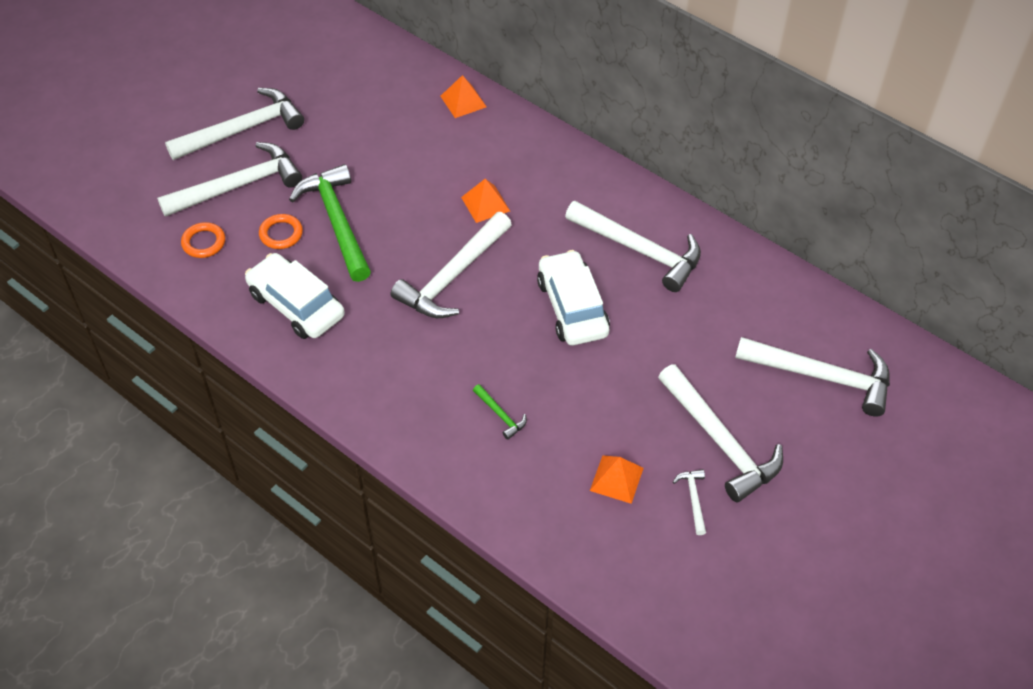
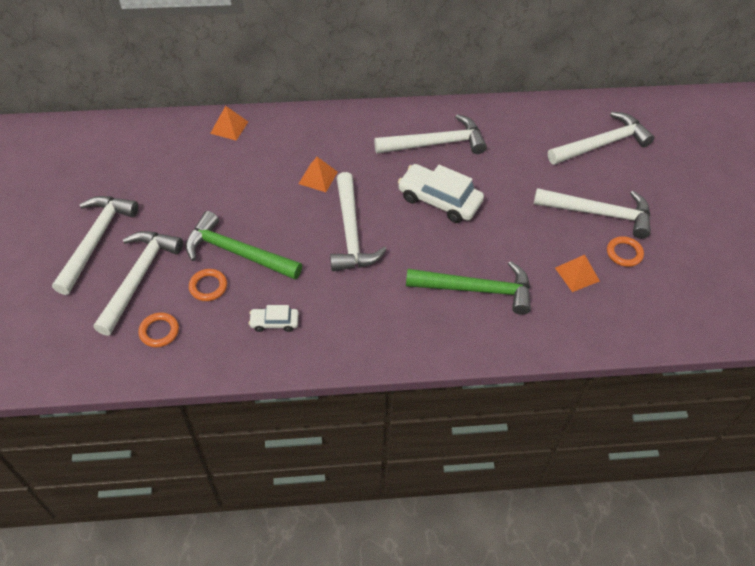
camera: 45 degrees left, 0 degrees up
(296, 305) = (274, 322): white car -> white car, size x0.52
(500, 415) = (476, 290): green hammer -> green hammer, size x2.32
(693, 499) = (624, 253): white hammer -> orange ring

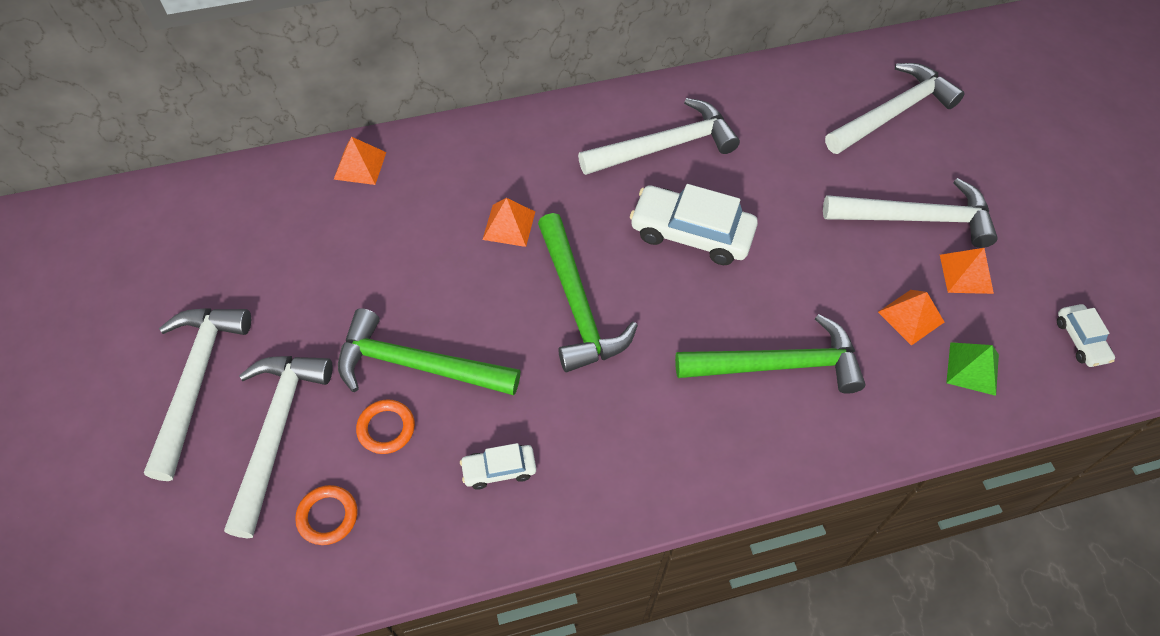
camera: 10 degrees left, 5 degrees up
(351, 232) = (577, 305): white hammer -> green hammer
(611, 313) = (972, 368): none -> green pyramid
(624, 253) = (966, 274): orange ring -> orange pyramid
(694, 307) = (1081, 340): none -> white car

